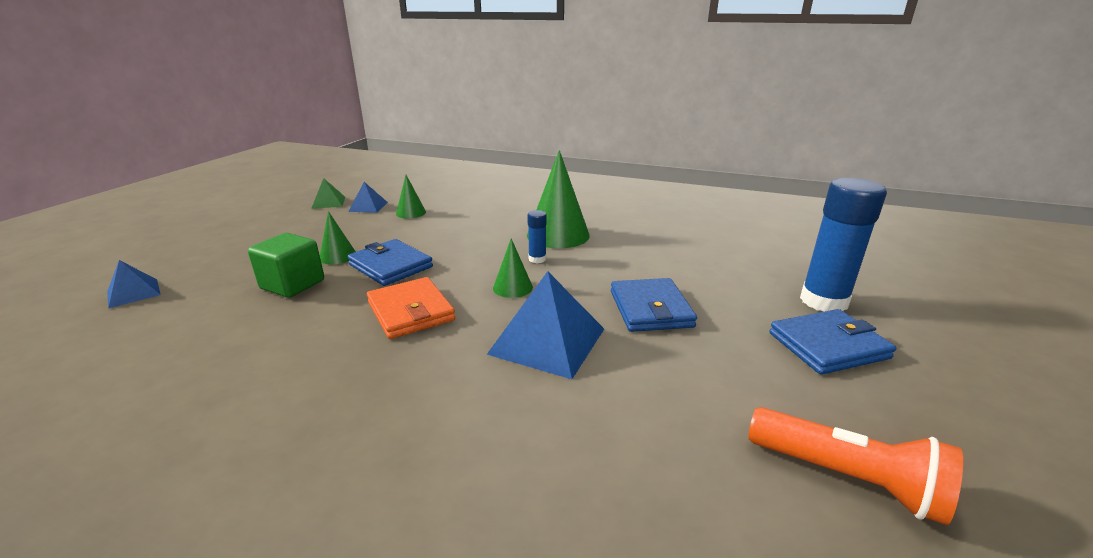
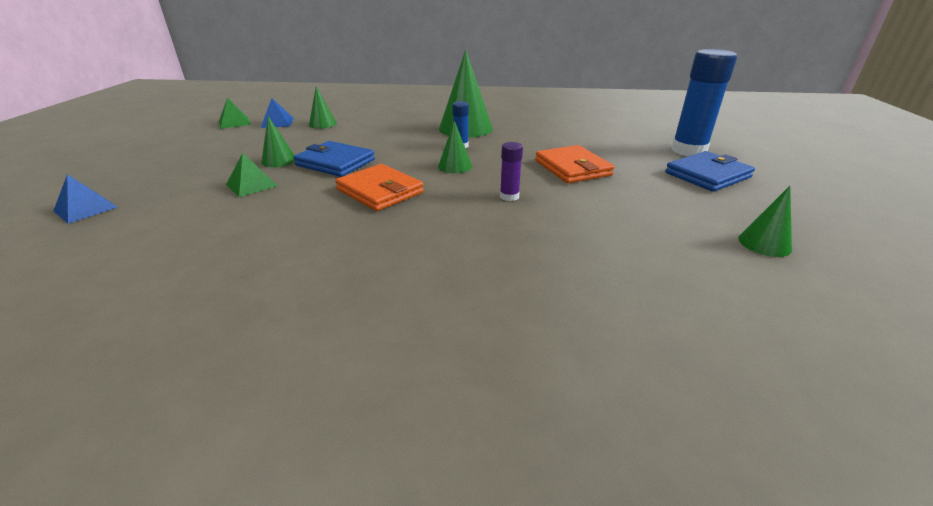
camera: 15 degrees left, 5 degrees up
(292, 284) = (252, 185): green cube -> green pyramid
(547, 341) = (509, 196): blue pyramid -> purple glue stick
(650, 309) = (572, 168): blue wallet -> orange wallet
(847, 478) = (764, 243): orange flashlight -> green cone

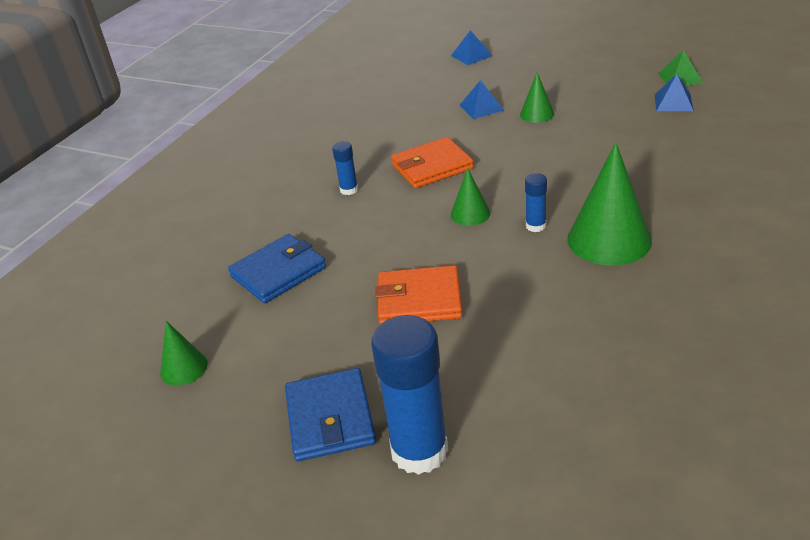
camera: 115 degrees right, 5 degrees up
(252, 185) = (481, 107): green pyramid -> blue pyramid
(322, 124) = (660, 131): green cone -> none
(335, 162) = (516, 143): blue wallet -> blue wallet (278, 272)
(435, 226) = (349, 190): none -> blue glue stick
(509, 196) = (376, 236): purple glue stick -> none

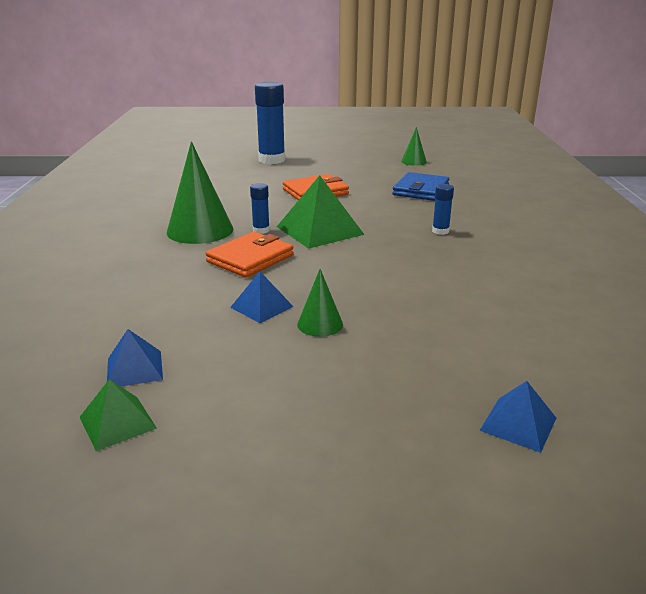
camera: 150 degrees right, 10 degrees down
(330, 418) = (321, 161): blue wallet -> none
(432, 166) = (388, 256): orange wallet -> orange wallet (250, 258)
(470, 214) = (319, 230): green cone -> green pyramid
(481, 107) = (399, 323): blue pyramid -> blue pyramid (261, 307)

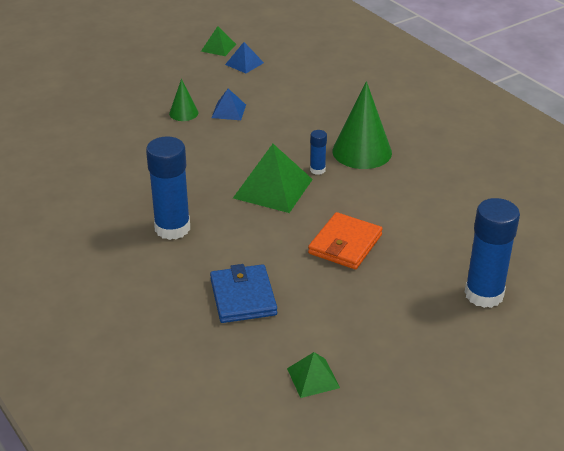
camera: 145 degrees right, 10 degrees up
(250, 258) = (285, 140): orange wallet -> none
(413, 161) = (313, 378): green cone -> green pyramid
(440, 231) = (172, 228): blue glue stick -> blue glue stick, size x2.12
(518, 424) = (50, 101): blue pyramid -> none

